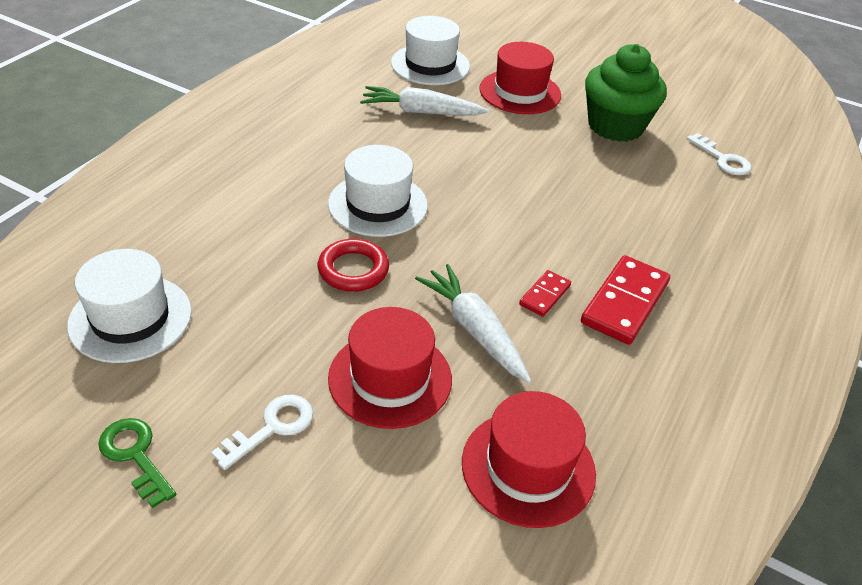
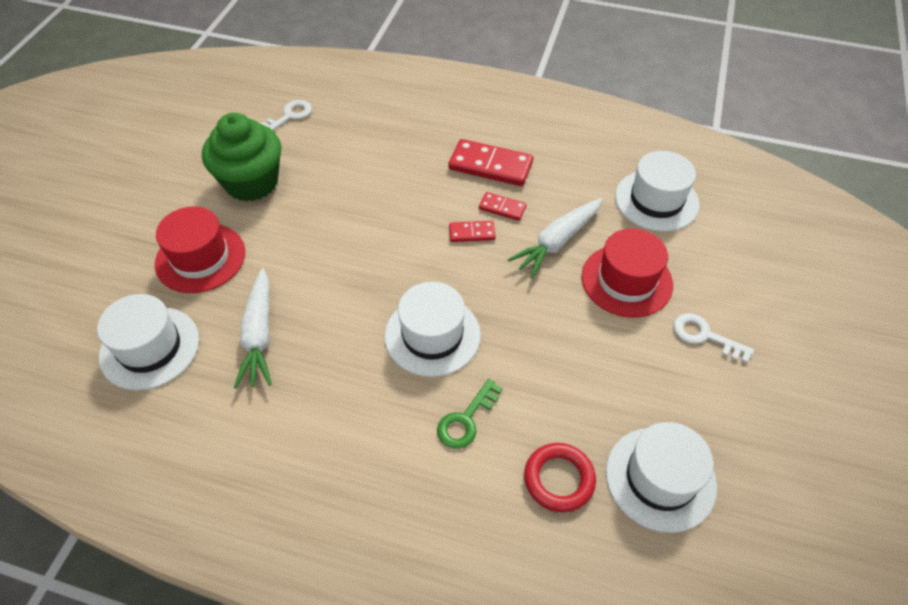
camera: 100 degrees left, 10 degrees up
(135, 455) = (774, 410): green key -> green key (466, 419)
(353, 270) = (527, 331): red ring -> red ring (559, 479)
(508, 260) = (472, 233): none -> red domino
(528, 467) = (656, 200): red hat -> white hat

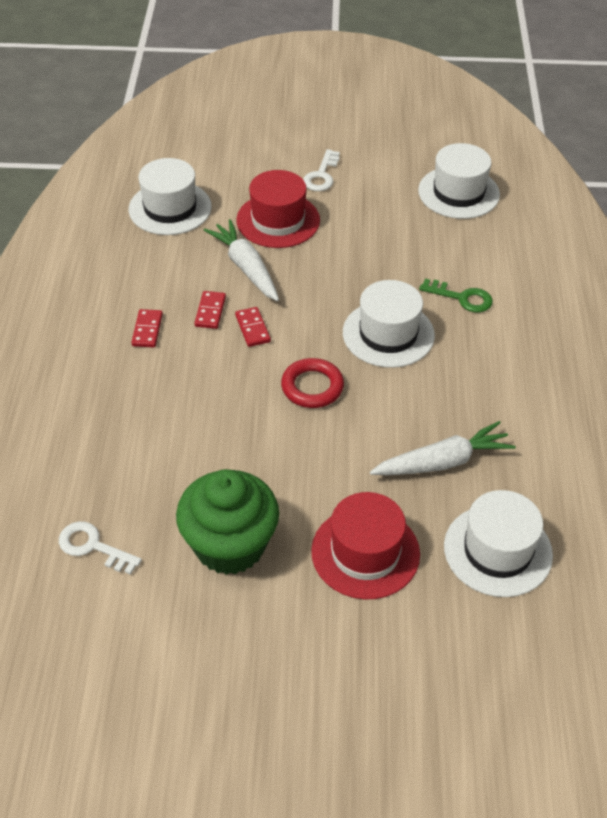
camera: 105 degrees left, 5 degrees down
(490, 165) = (147, 330): red domino -> red domino, size x0.53
(557, 242) = (246, 267): white carrot -> white carrot turned 150 degrees counterclockwise
(559, 479) = (486, 241): red ring -> red ring (312, 387)

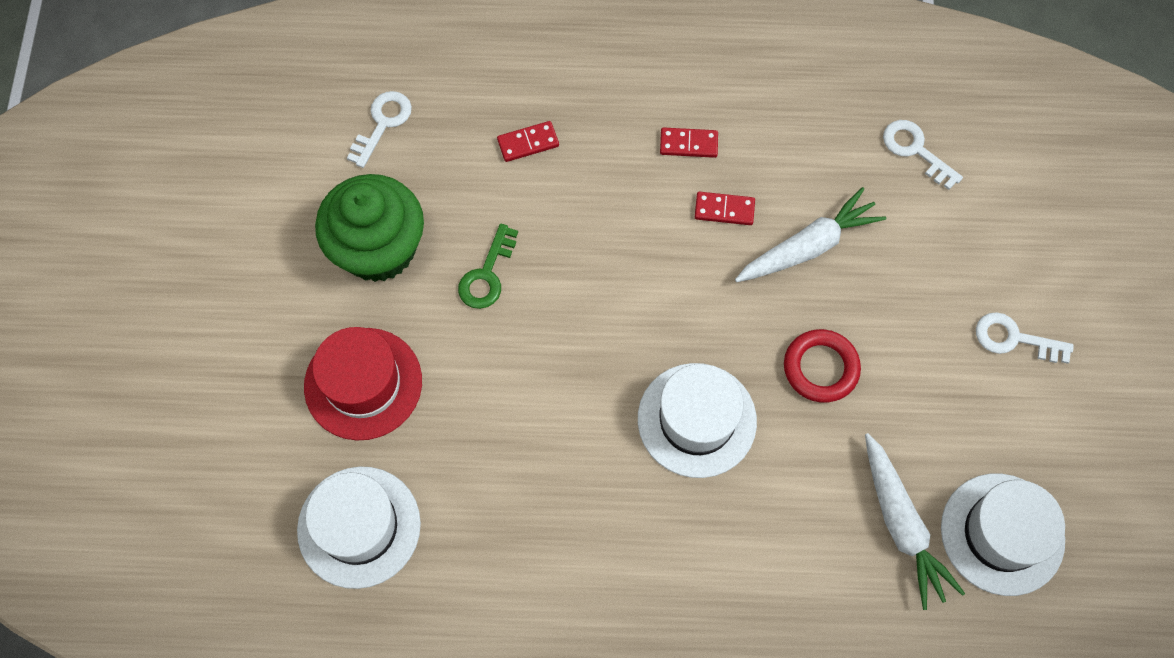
camera: 90 degrees right, 20 degrees up
(170, 208) = (915, 150): white hat -> white key
(253, 328) = (697, 259): red domino -> red domino (528, 143)
(278, 220) = (906, 283): red hat -> none
(312, 387) = (602, 328): red ring -> red ring (820, 368)
(443, 462) = (487, 474): white carrot -> white carrot (901, 525)
(462, 298) = (771, 520): green key -> green key (487, 274)

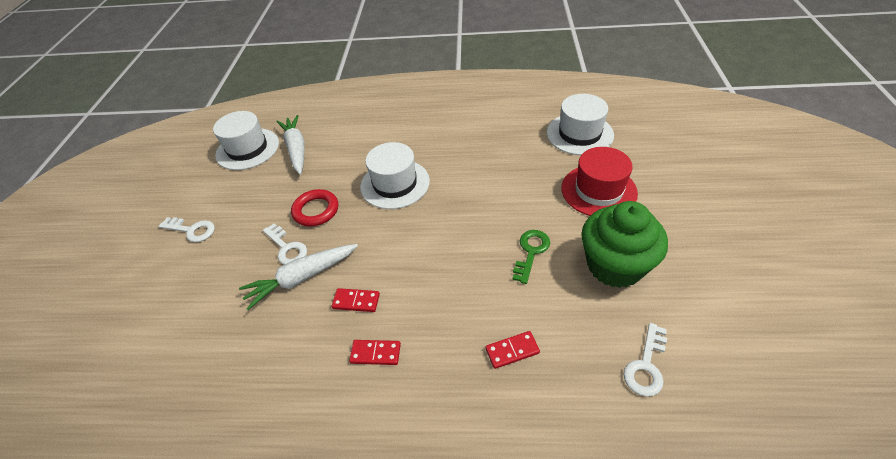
camera: 175 degrees left, 20 degrees down
(915, 150) = (192, 353): white key -> white key (287, 248)

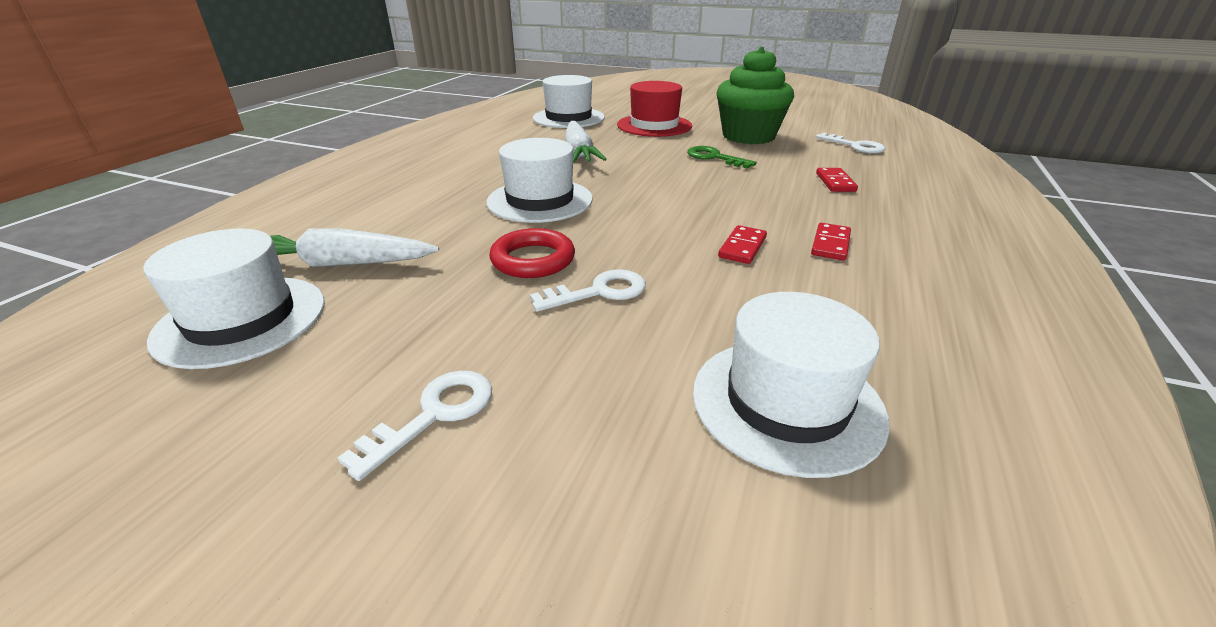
camera: 75 degrees left, 15 degrees down
(200, 344) = (786, 403): none -> white hat
(302, 278) = (677, 283): white carrot -> white carrot (579, 153)

